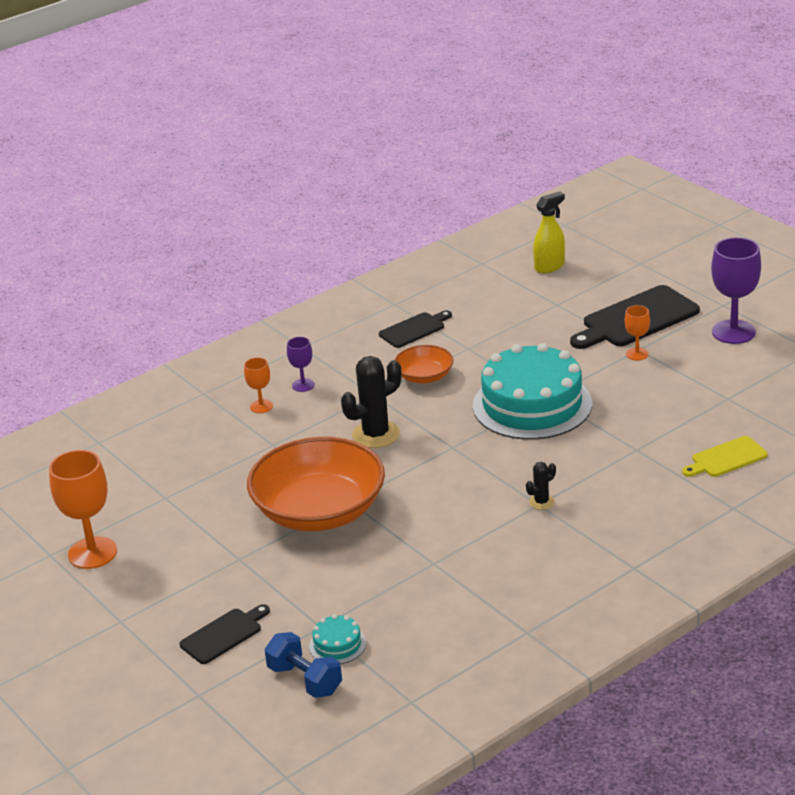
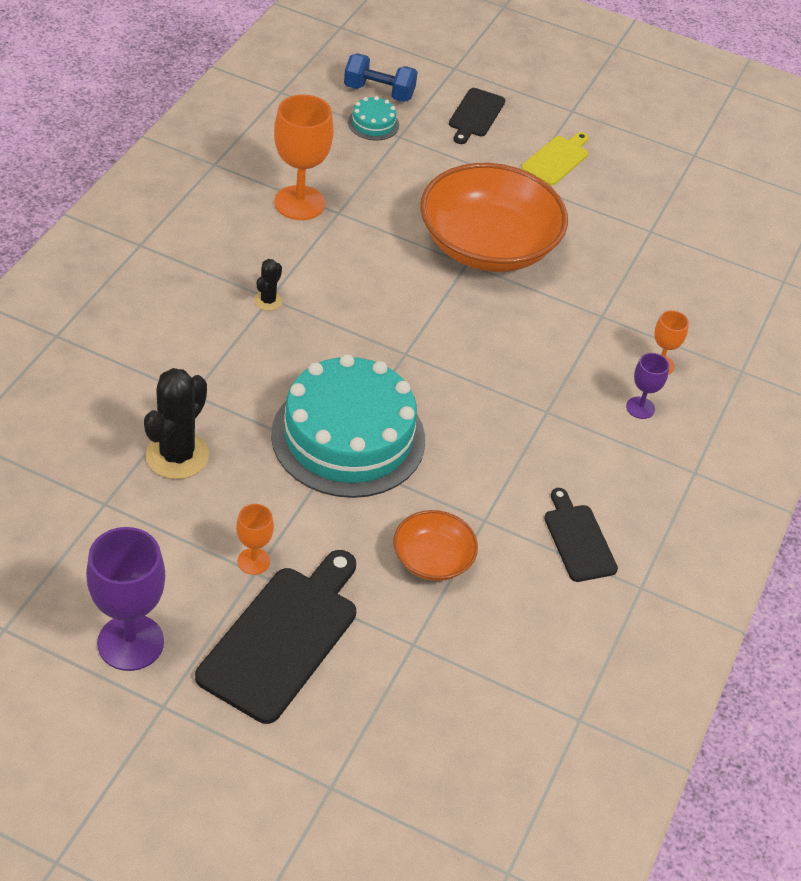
camera: 145 degrees right, 15 degrees up
(92, 553) = (659, 163): orange goblet -> orange goblet (299, 203)
(375, 435) = (501, 352): black cactus -> black cactus (177, 456)
(414, 329) = (578, 539): black cutting board -> black cutting board turned 135 degrees clockwise
(424, 376) = (507, 455): orange bowl -> orange bowl (433, 559)
(549, 266) = (470, 738): yellow spray bottle -> none
(726, 458) = (81, 403): yellow cutting board -> yellow cutting board (556, 159)

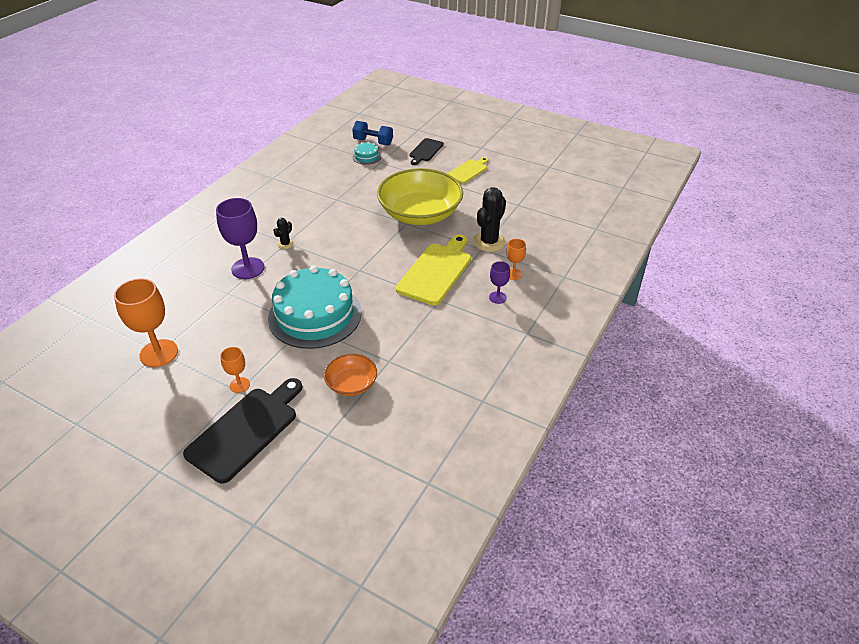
camera: 10 degrees right, 5 degrees down
(130, 642) = (150, 432): purple goblet -> purple goblet (248, 268)
(177, 456) = (210, 326): black cactus -> black cactus (489, 242)
(299, 203) = (316, 195): orange goblet -> orange goblet (159, 353)
(488, 245) = (420, 214): orange bowl -> yellow bowl
(533, 358) = (436, 271): none -> yellow cutting board
(578, 539) = (446, 372): black cutting board -> none

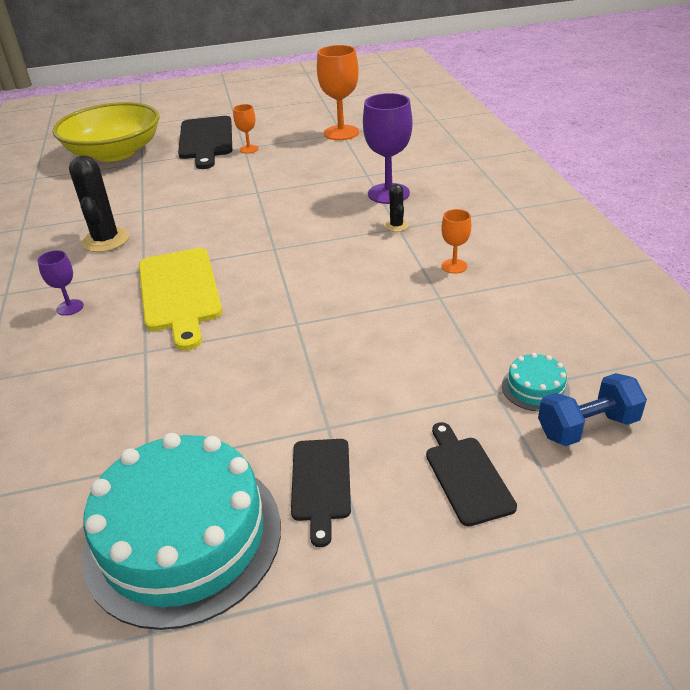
camera: 140 degrees right, 5 degrees down
(315, 315) = (259, 200): turquoise cake -> turquoise cake (183, 537)
(351, 384) = (158, 186): orange bowl -> none
(420, 214) = (295, 346): yellow bowl -> yellow bowl (115, 153)
(468, 171) = (321, 483): yellow cutting board -> black cutting board
(489, 242) = (142, 366): black cactus -> black cactus (106, 240)
(513, 274) = (67, 343): orange goblet -> orange goblet (454, 266)

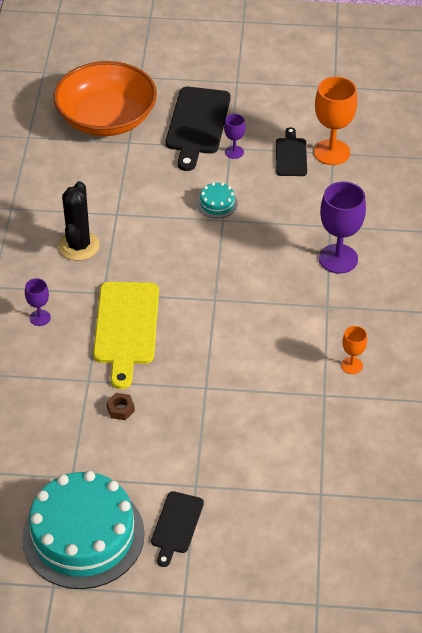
camera: 15 degrees right, 10 degrees up
(115, 153) = (106, 118): yellow bowl -> orange bowl
(196, 370) = (120, 409): none -> brown nut
(249, 149) = (234, 152): orange goblet -> purple goblet
(396, 226) = (326, 303): black cactus -> none
(467, 476) = (269, 549): black cutting board -> black cutting board (291, 155)
(535, 388) = (349, 498): turquoise cake -> turquoise cake (217, 203)
(587, 427) = (366, 539): blue dumbbell -> none

